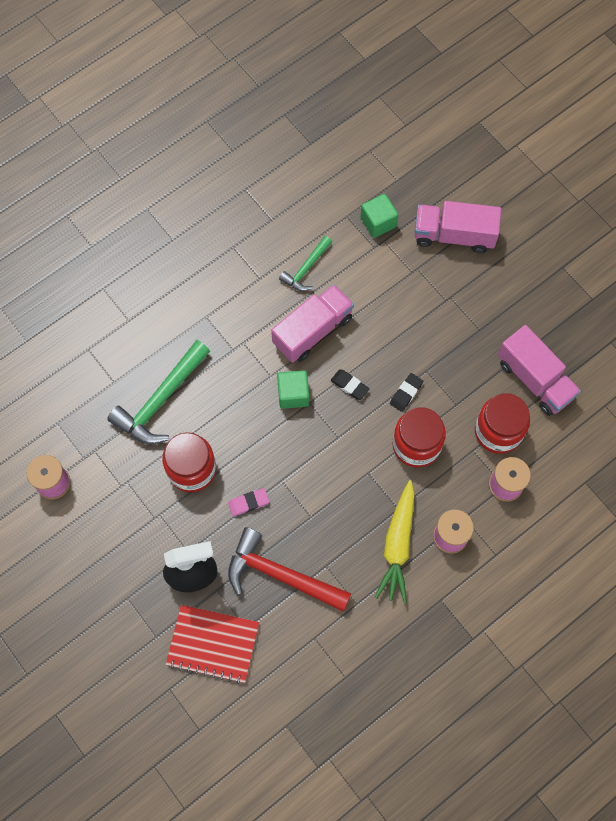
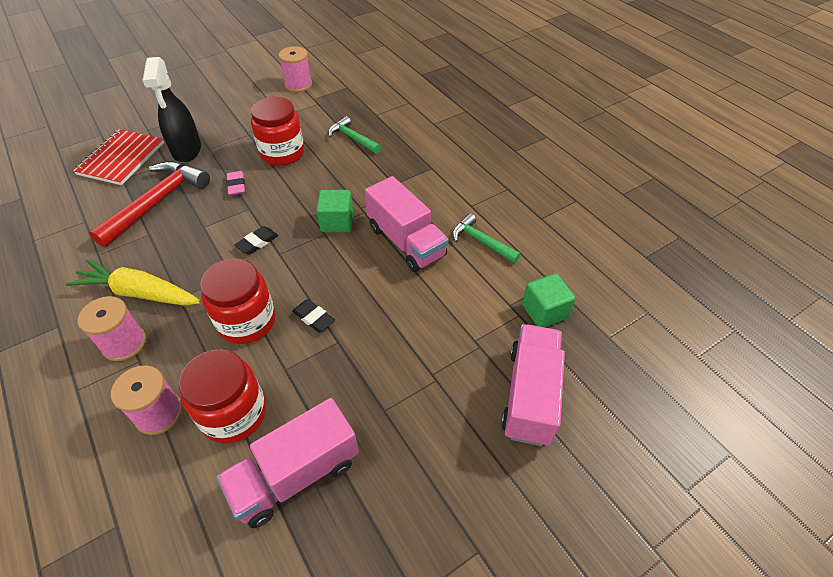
camera: 95 degrees right, 20 degrees down
(161, 400) = (352, 138): green hammer -> green hammer, size x0.57
(349, 385) = (336, 267): black eraser -> black eraser (257, 242)

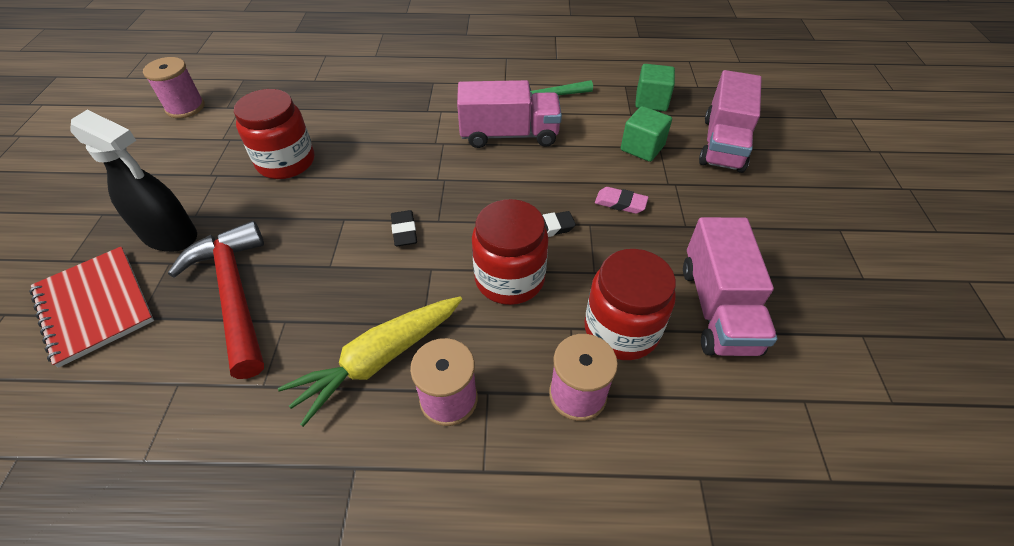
camera: 55 degrees left, 0 degrees up
(236, 185) = (293, 215): pink eraser -> pink eraser (620, 203)
(337, 222) = (437, 165): green cube -> green cube (642, 148)
(352, 138) = (329, 108): green hammer -> none
(530, 395) = (723, 144): pink truck -> pink truck turned 120 degrees counterclockwise

